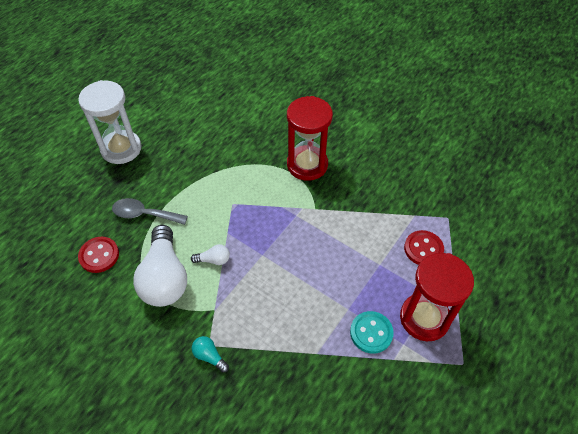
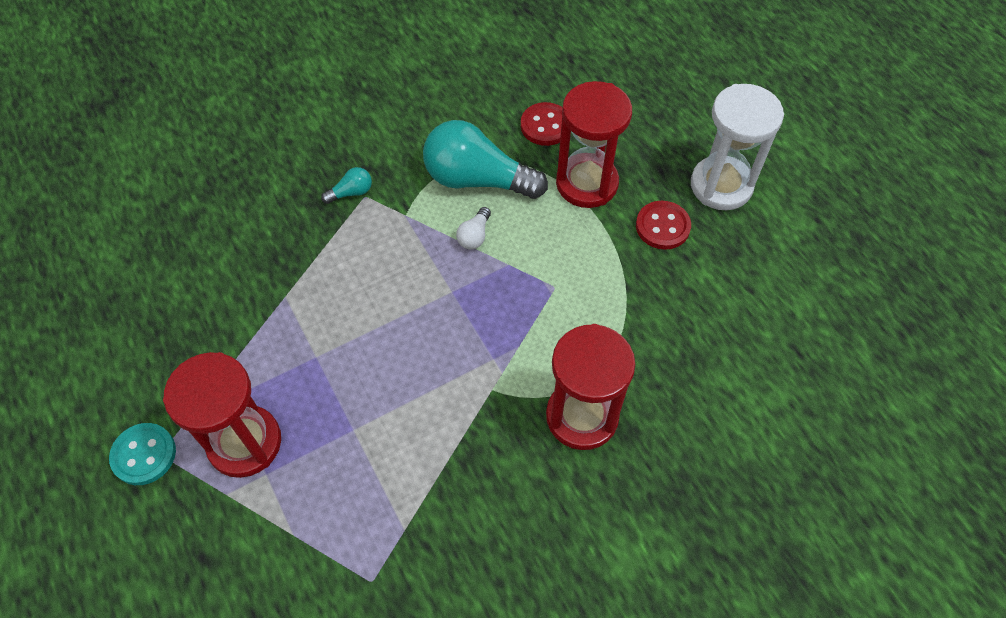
camera: 115 degrees right, 5 degrees up
(144, 214) = (587, 183): grey spoon -> red hourglass
(165, 277) = (477, 180): white light bulb -> turquoise light bulb
(371, 333) = (269, 367): turquoise button -> turquoise button (144, 455)
(423, 249) = (341, 506): red button -> red button (662, 226)

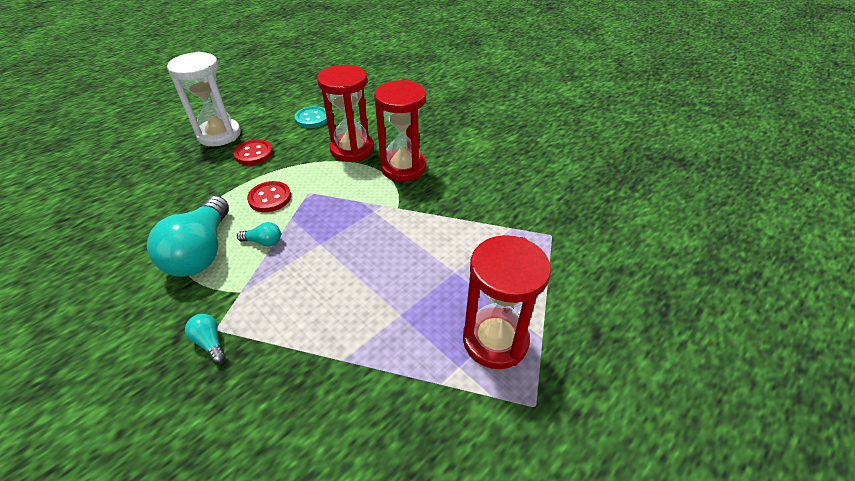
camera: 105 degrees left, 15 degrees down
(144, 455) = (543, 421): turquoise button -> turquoise button (312, 119)
(474, 236) = (263, 242): white light bulb -> turquoise light bulb
(545, 126) = (144, 221): red button -> red button (270, 198)
(587, 183) = (212, 191): red hourglass -> red hourglass (352, 149)

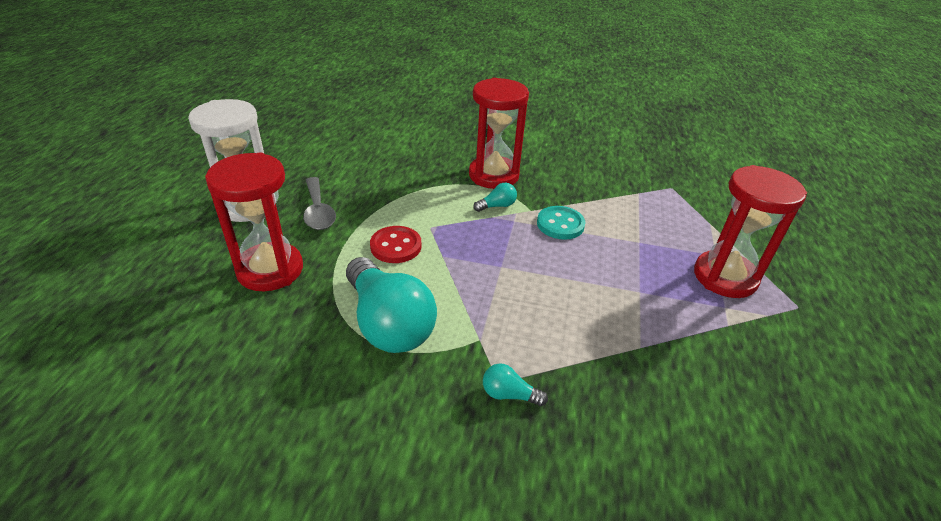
camera: 35 degrees left, 5 degrees down
(253, 153) = (318, 211): red button -> grey spoon
(263, 242) = (443, 287): turquoise light bulb -> turquoise light bulb (497, 206)
(312, 119) = (341, 158): turquoise button -> turquoise button (560, 224)
(352, 149) = (423, 174): red hourglass -> red hourglass (270, 270)

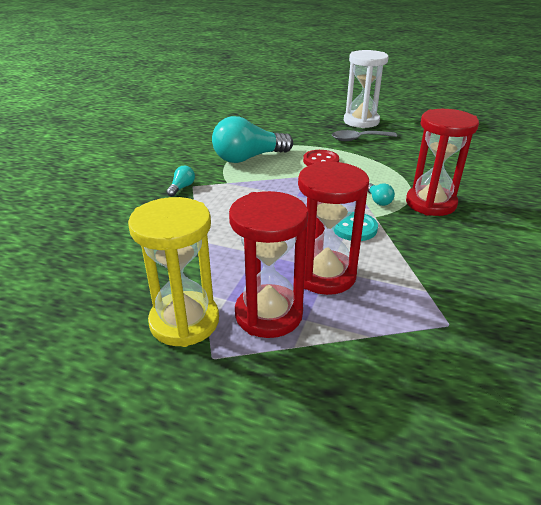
camera: 100 degrees right, 5 degrees down
(270, 270) = (299, 130): red hourglass -> red hourglass (325, 275)
(775, 333) = (184, 321): none -> yellow hourglass

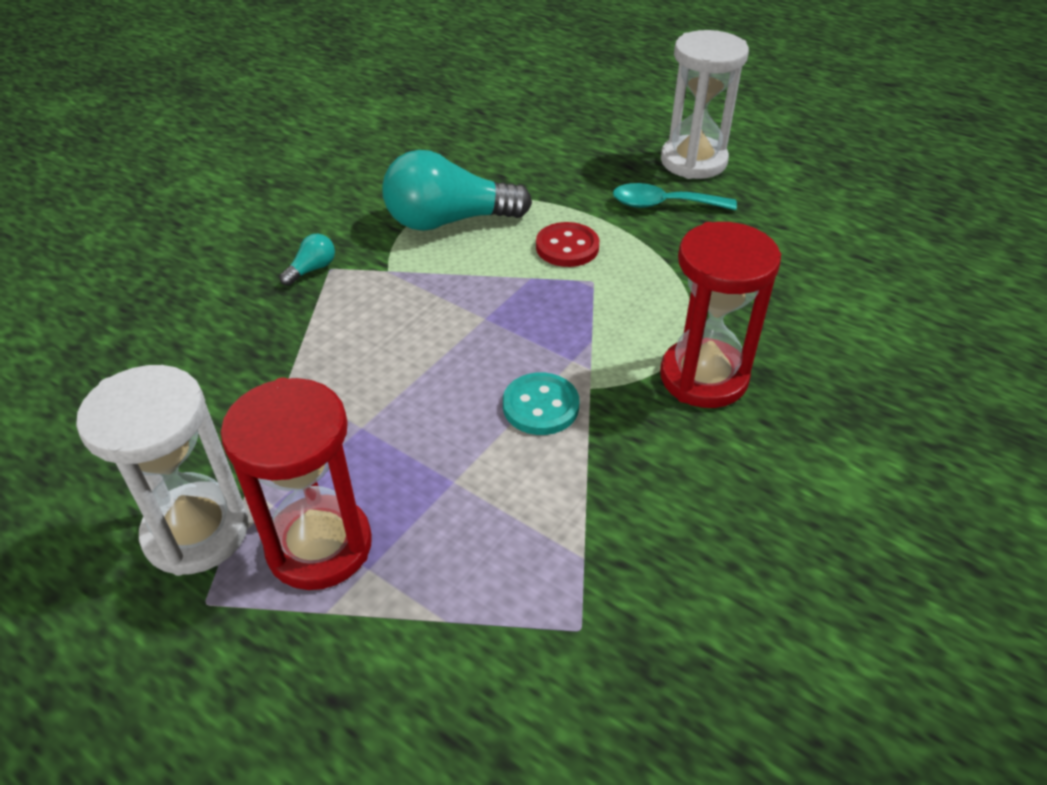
camera: 15 degrees right, 10 degrees up
(184, 321) = (197, 532): yellow hourglass -> white hourglass
(325, 275) = (441, 492): red hourglass -> none
(358, 139) = (663, 204): grey spoon -> turquoise spoon
(378, 201) = (615, 354): turquoise light bulb -> none

